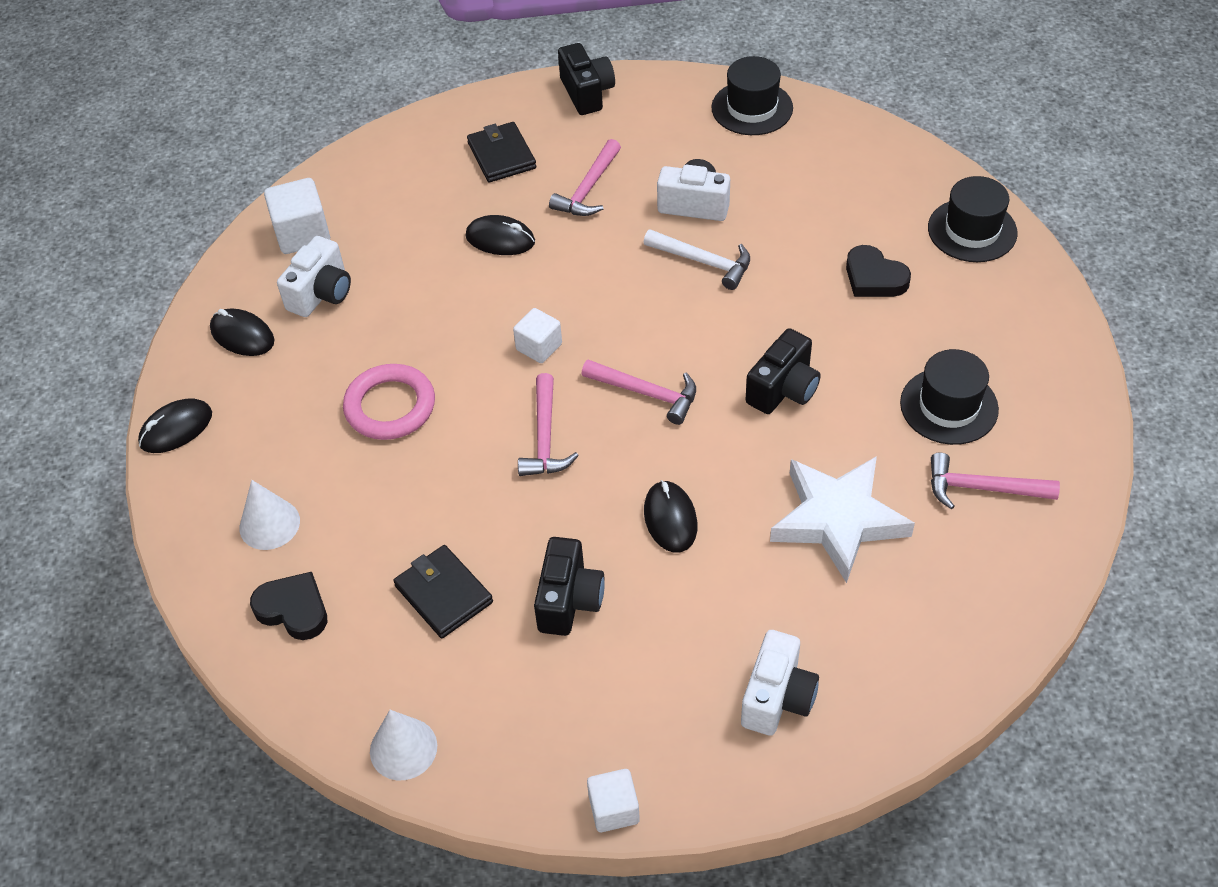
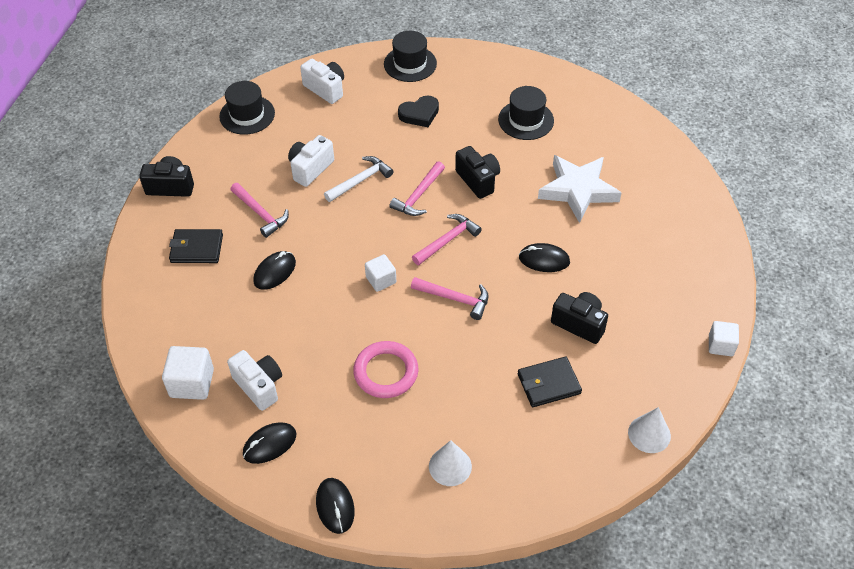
camera: 70 degrees left, 0 degrees up
(293, 609) = (525, 468): black heart -> none
(777, 697) = (677, 254): white camera -> white camera (326, 89)
(982, 488) = (584, 128): pink hammer -> pink hammer (419, 195)

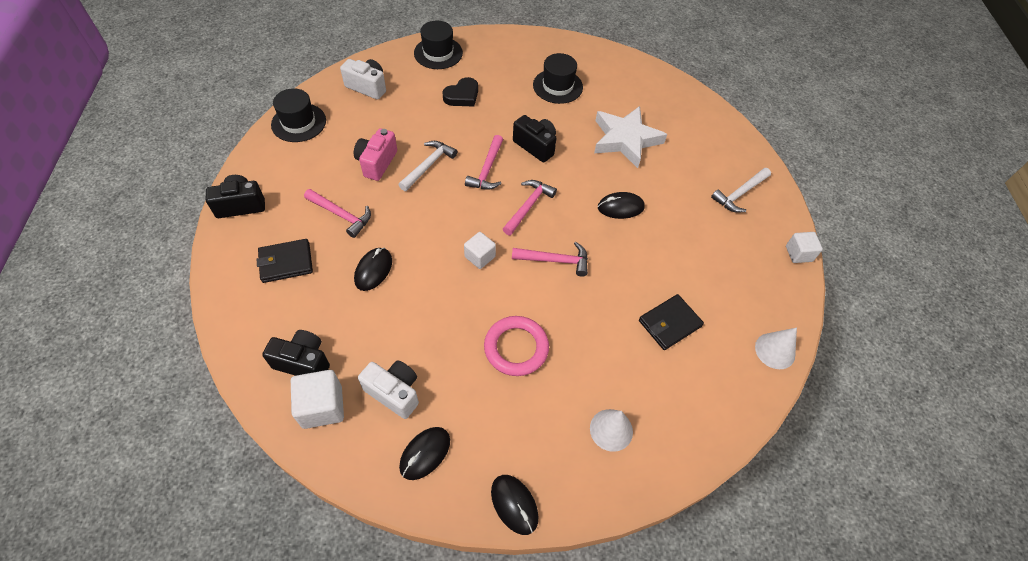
camera: 20 degrees left, 5 degrees up
(310, 169) = (377, 163): white camera -> pink camera
(579, 324) = (674, 260): black camera -> black camera (303, 362)
(682, 271) = (740, 194): none -> white hammer

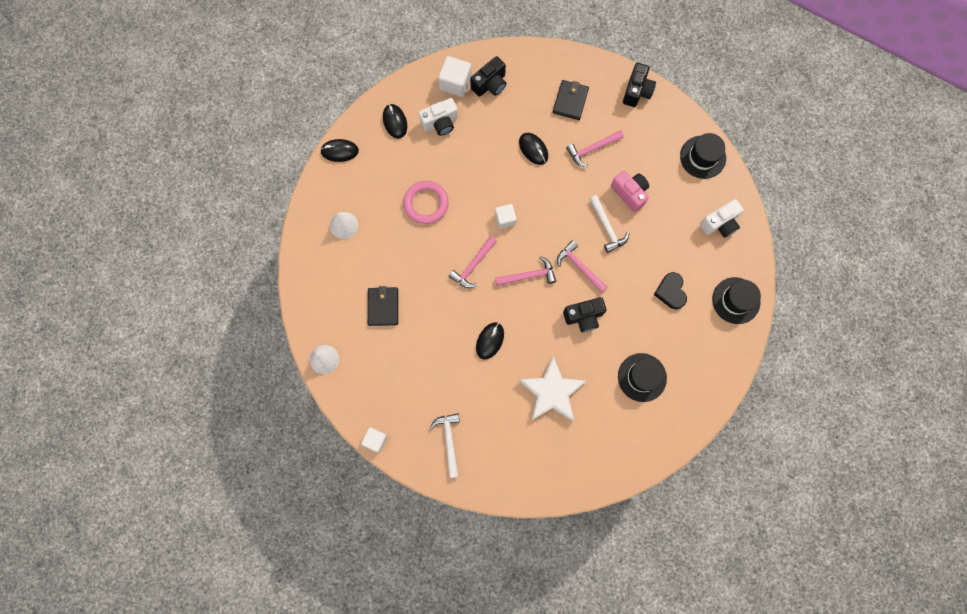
camera: 125 degrees right, 20 degrees up
(528, 206) = (528, 275): pink hammer -> pink hammer turned 75 degrees counterclockwise

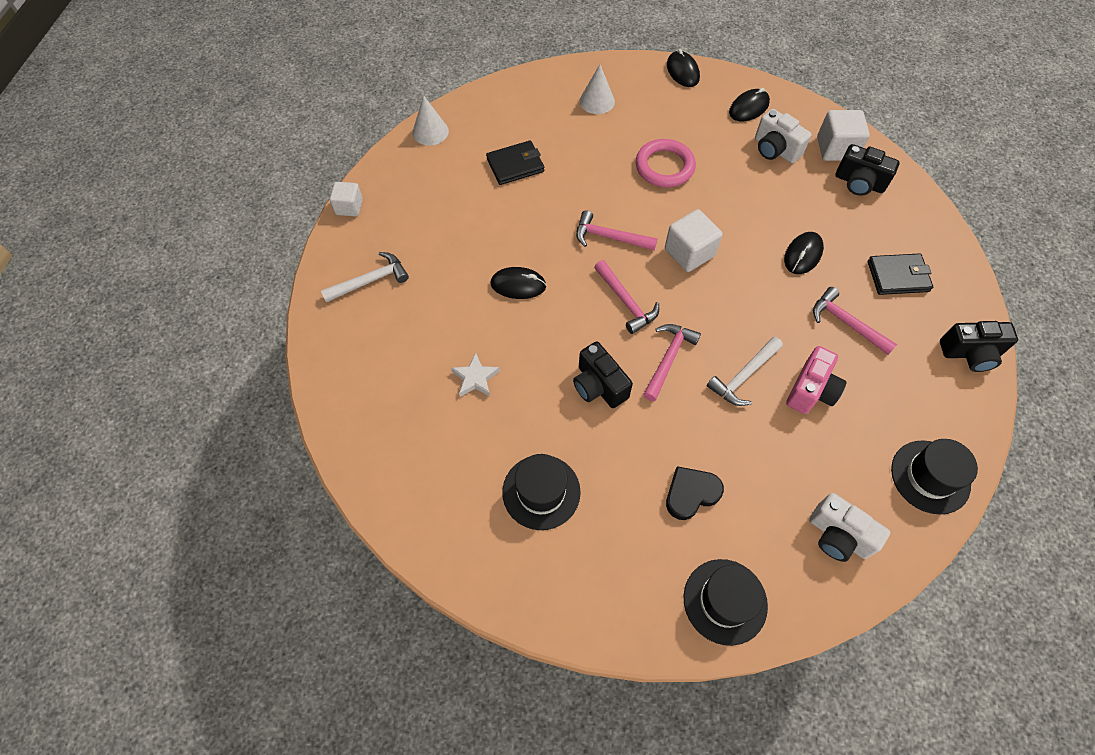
camera: 70 degrees right, 15 degrees down
(505, 219) = (689, 252): white cube -> white cube, size x1.53
(552, 392) = (475, 378): white star -> white star, size x0.48

